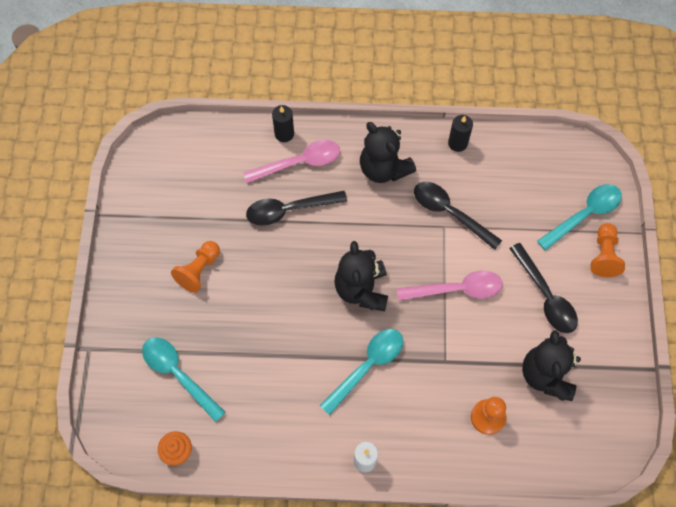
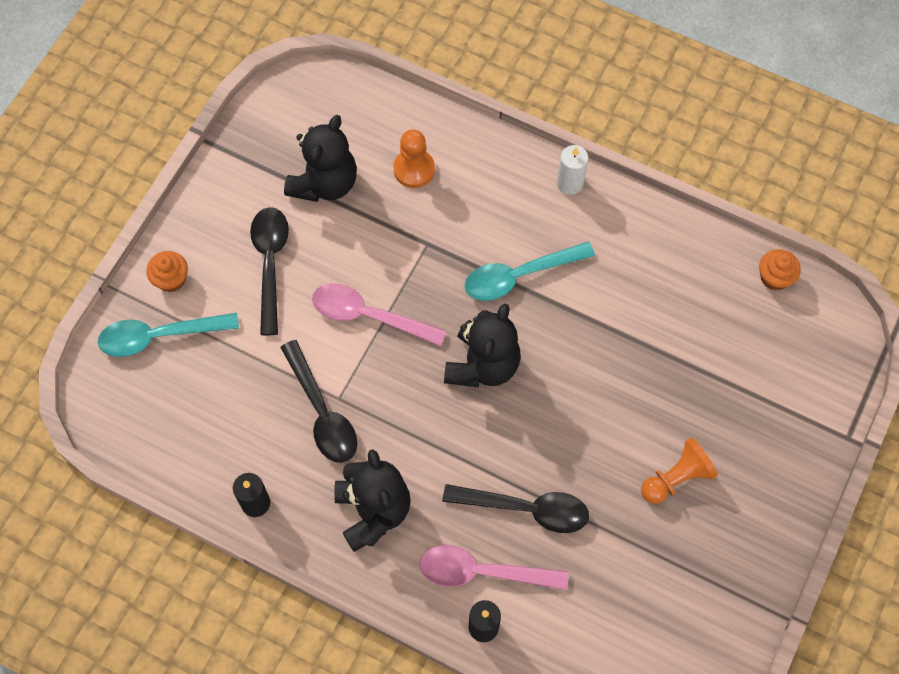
camera: 155 degrees left, 0 degrees up
(178, 374) = (746, 360): turquoise spoon -> none
(604, 255) = (171, 279): orange pawn -> orange cupcake

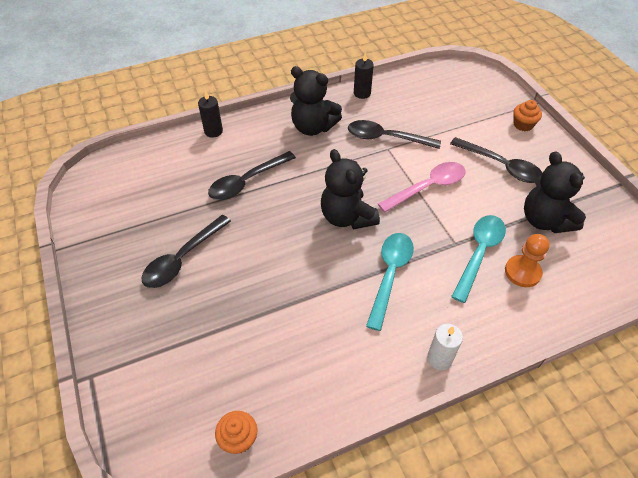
camera: 130 degrees right, 15 degrees down
(159, 336) = (489, 105): turquoise spoon -> turquoise spoon (479, 253)
(482, 572) = (237, 146): pink spoon -> none
(676, 478) = (183, 258): orange pawn -> black spoon

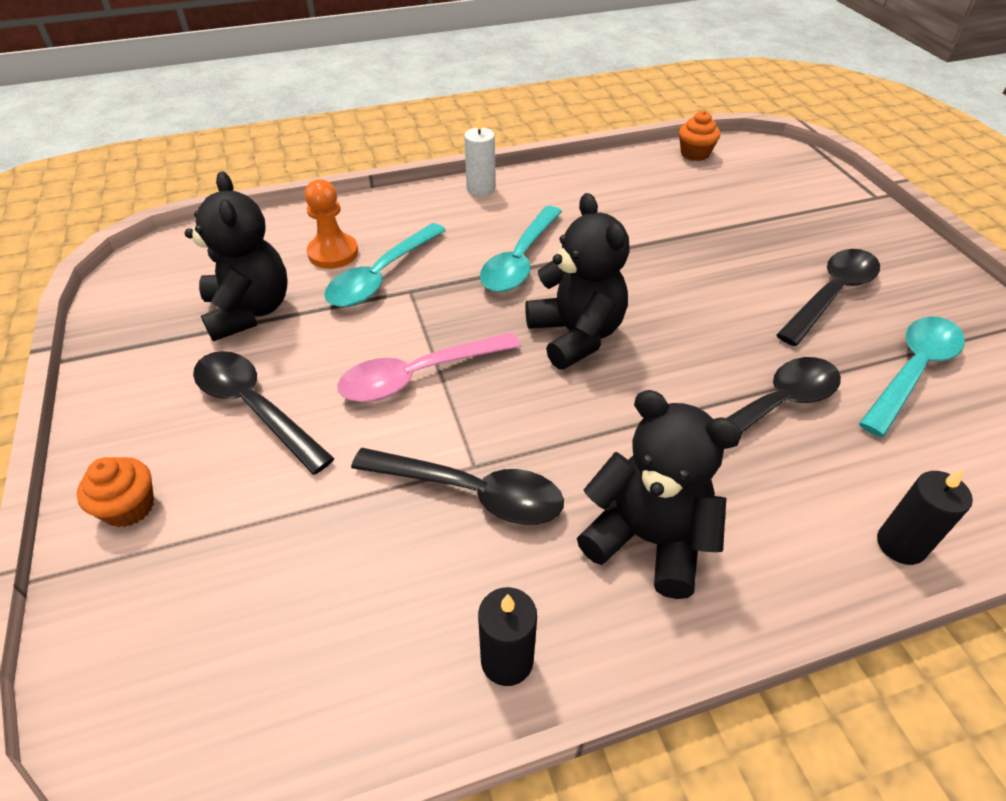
camera: 175 degrees left, 5 degrees down
(163, 207) = (912, 371): none -> turquoise spoon

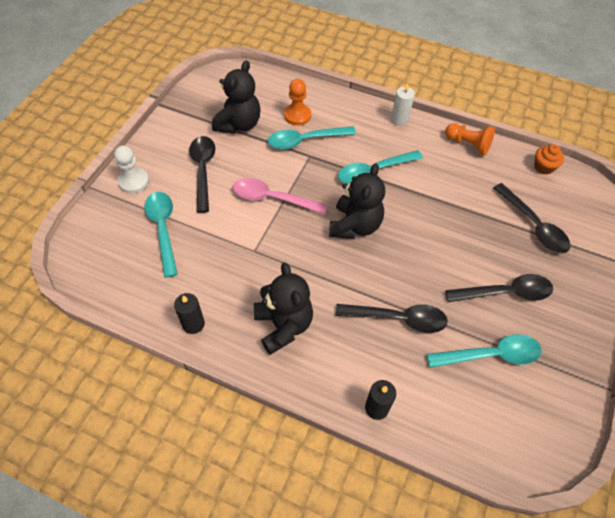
camera: 40 degrees right, 10 degrees up
(129, 507) = (134, 181): orange cupcake -> white pawn
(275, 545) = (163, 229): none -> turquoise spoon
(471, 492) = (242, 260): black spoon -> black spoon (533, 225)
(592, 173) = (468, 144): none -> orange pawn

